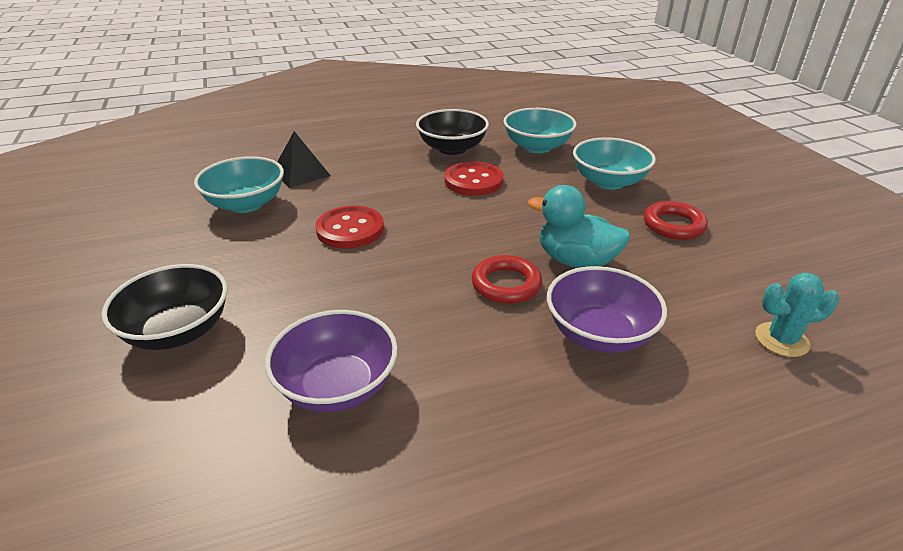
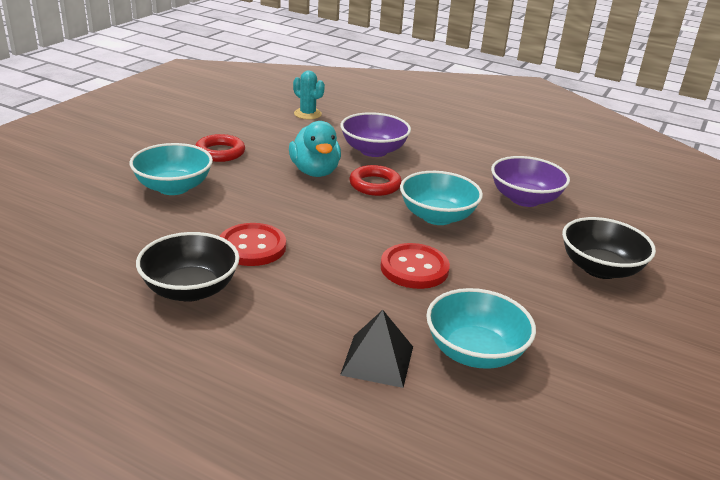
camera: 135 degrees left, 5 degrees down
(537, 147) = (128, 240): turquoise bowl -> turquoise bowl (437, 216)

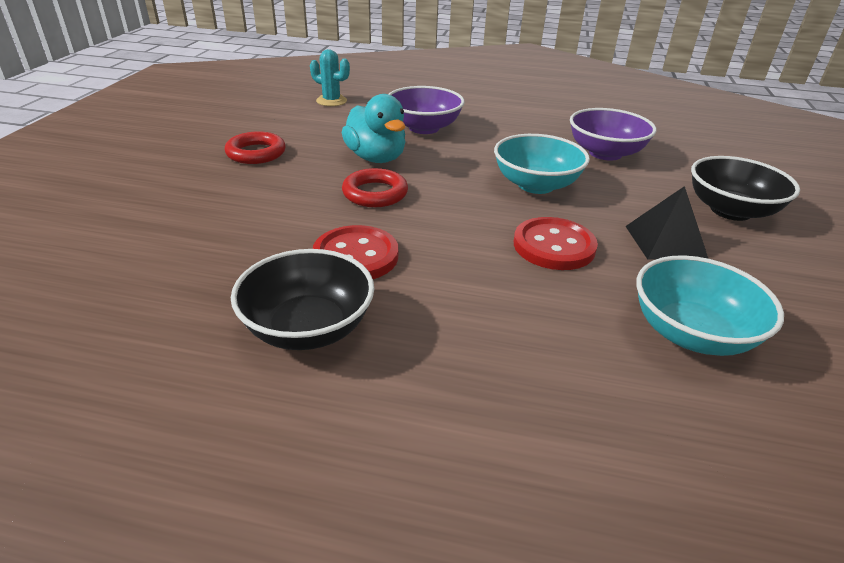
camera: 15 degrees left, 5 degrees up
(173, 187) = (219, 201): turquoise bowl -> none
(375, 185) = (449, 162): red ring -> red ring (375, 193)
(377, 360) = (595, 371): black pyramid -> black pyramid (665, 241)

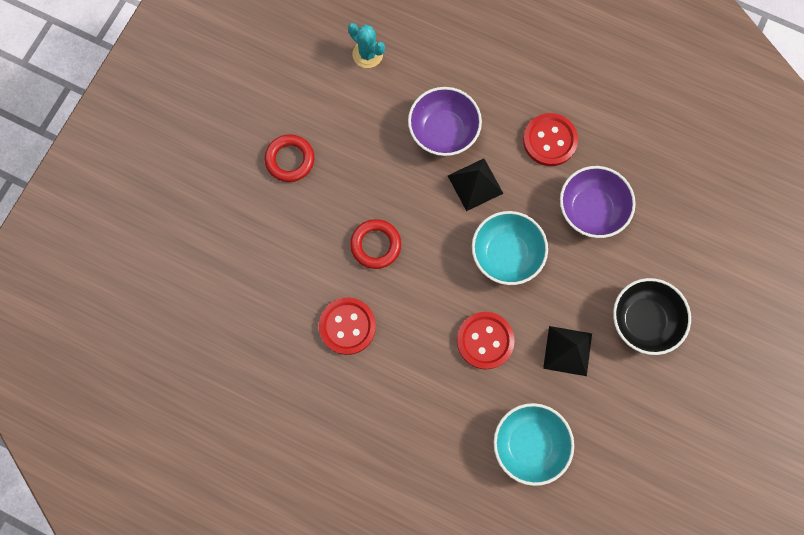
camera: 15 degrees right, 40 degrees up
(308, 328) = (309, 393): black bowl -> none
(376, 158) = (388, 186): turquoise duck -> none
(473, 150) = (475, 184): none -> black pyramid
(533, 125) = (549, 140): none -> red button

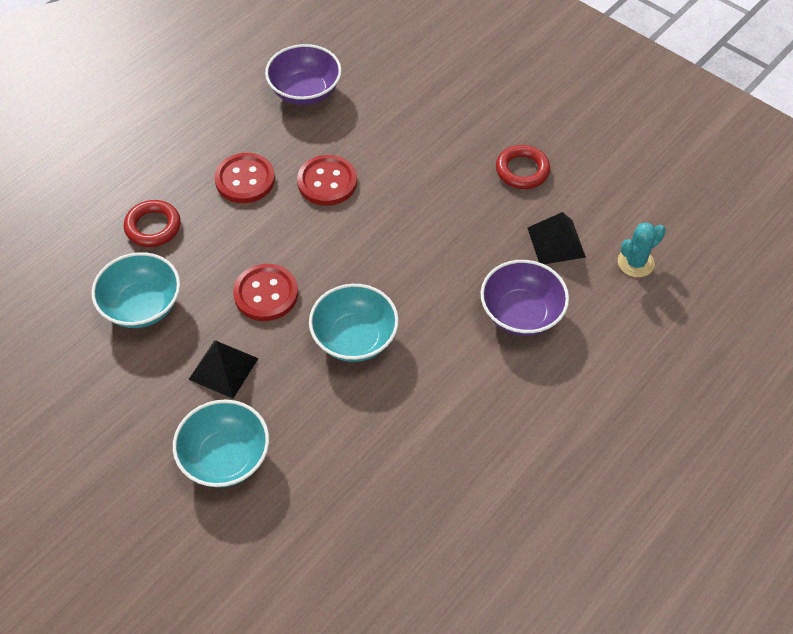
camera: 105 degrees right, 20 degrees down
(375, 245) = (405, 222): red ring -> red ring (153, 227)
(475, 184) = (447, 329): black pyramid -> black pyramid (556, 242)
(549, 140) = (481, 421): red button -> red button (245, 180)
(591, 209) = (380, 441): purple bowl -> purple bowl (305, 91)
(643, 320) = (225, 457): black bowl -> turquoise bowl

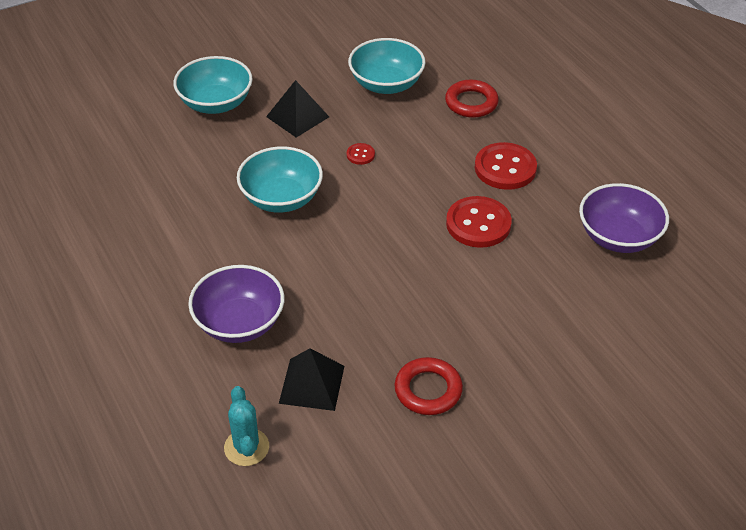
camera: 110 degrees right, 10 degrees down
(266, 294) = (360, 155): red button -> red button, size x0.47

